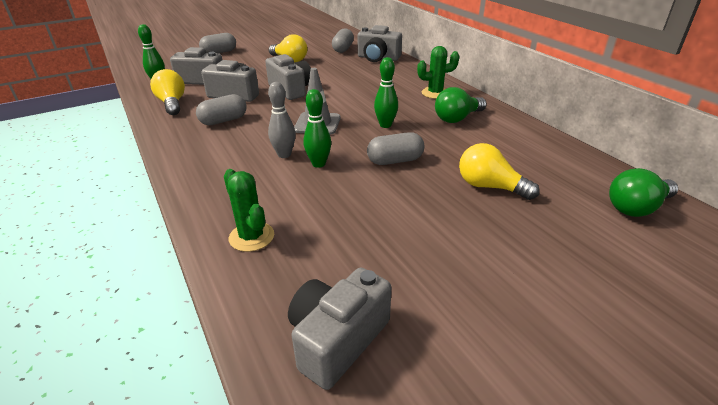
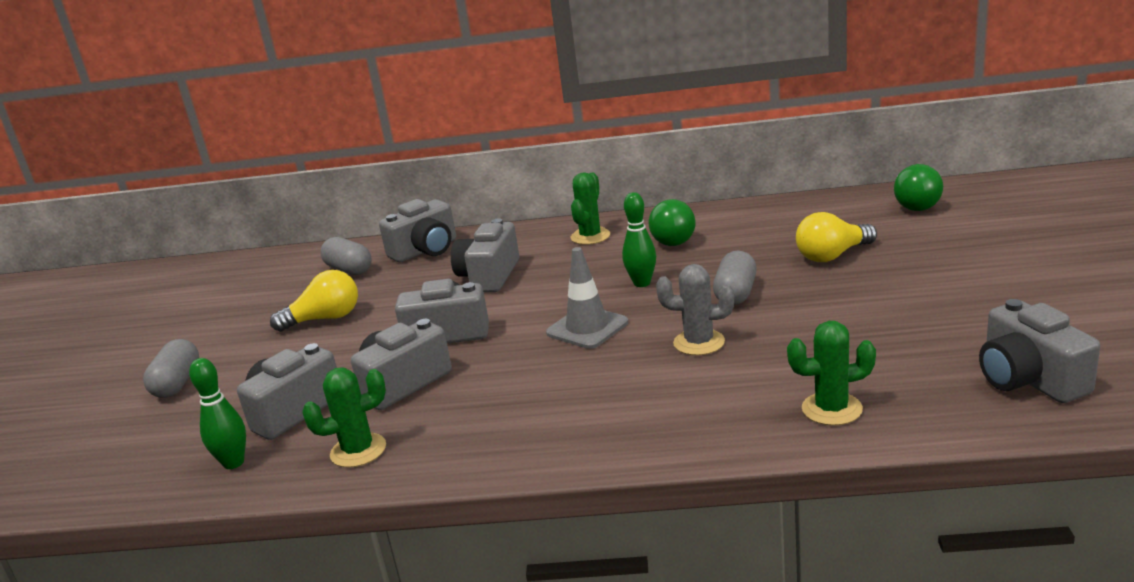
camera: 55 degrees left, 10 degrees down
(172, 103) = (358, 451): yellow light bulb -> green cactus
(223, 120) = (490, 403): grey capsule -> none
(284, 154) = (651, 364): grey bowling pin -> none
(318, 164) = (699, 343): green bowling pin -> grey cactus
(360, 81) = (489, 276): none -> grey camera

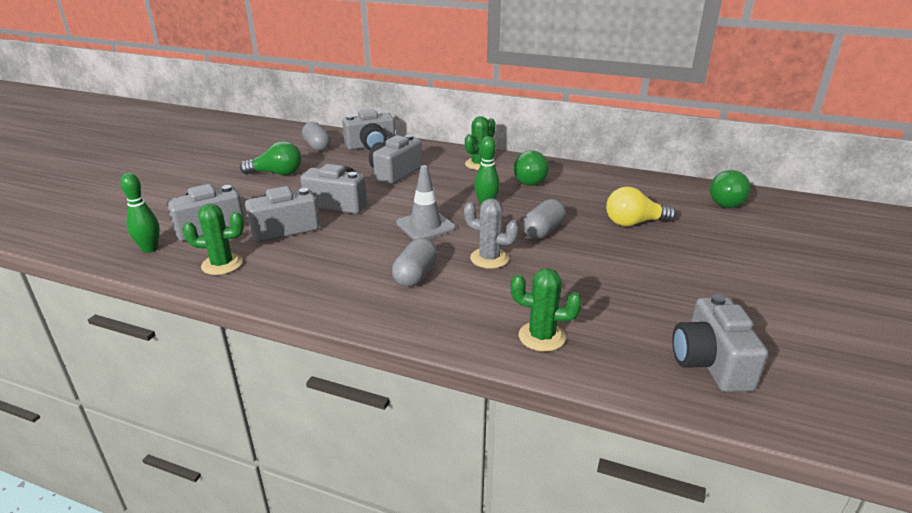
camera: 15 degrees right, 5 degrees up
(177, 384) = (164, 190): grey capsule -> grey capsule (415, 275)
(325, 319) = (277, 173): yellow light bulb -> green light bulb

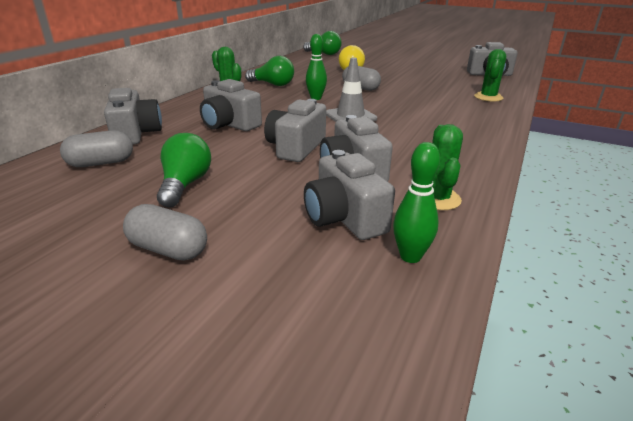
camera: 85 degrees left, 0 degrees up
(415, 275) = (431, 121): grey capsule -> grey capsule (168, 249)
(489, 258) = (401, 102): grey cactus -> none

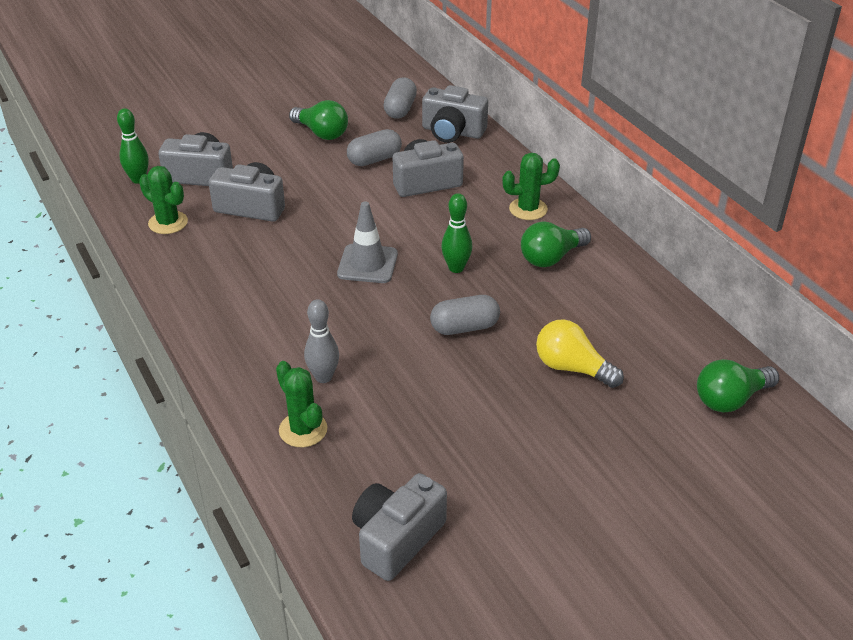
camera: 125 degrees right, 10 degrees up
(168, 249) = (249, 112): grey capsule -> grey capsule (374, 159)
(296, 147) = (328, 198): grey camera -> none
(453, 102) = (323, 377): none -> grey bowling pin

